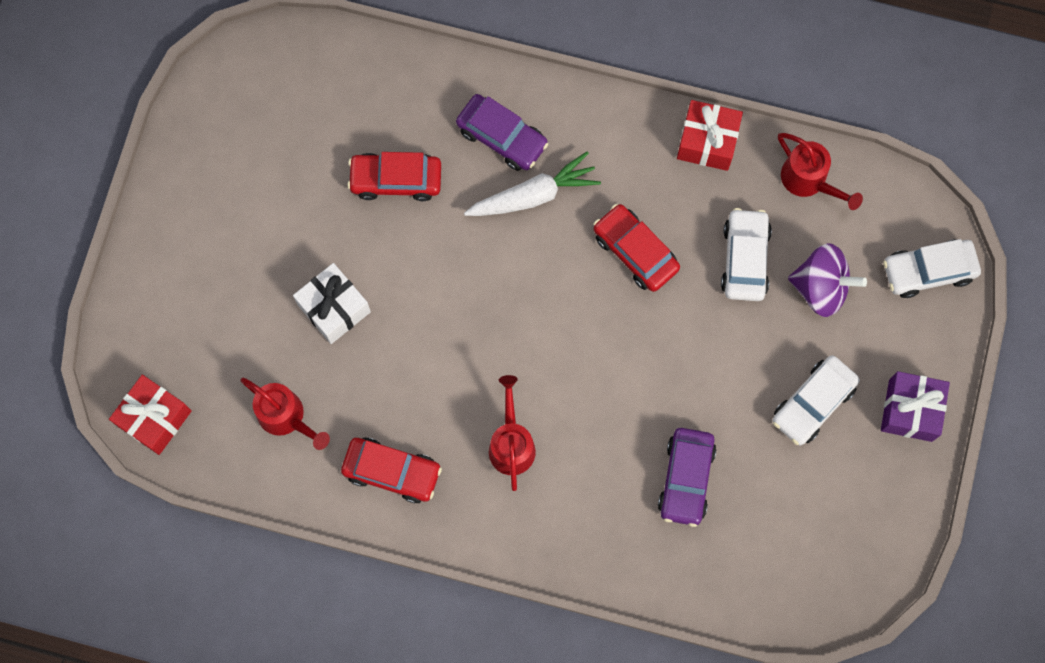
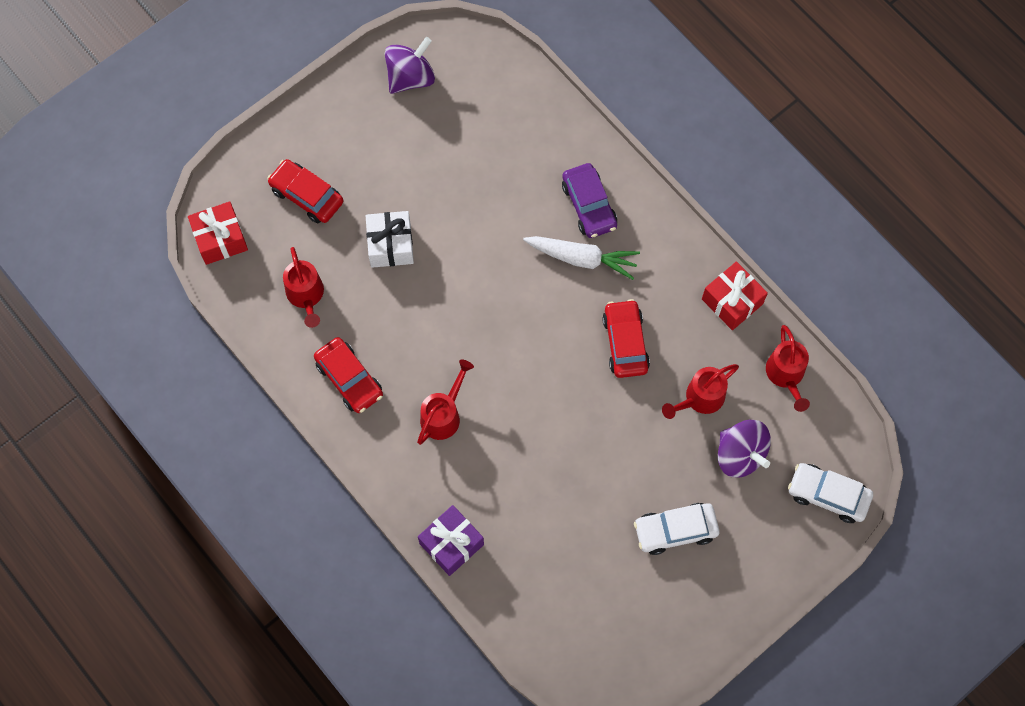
camera: 35 degrees right, 5 degrees down
(228, 122) = (410, 77): none -> purple spinning top
(396, 180) = (495, 187): red car -> red car (306, 196)
(686, 479) = (546, 521): purple car -> none
(744, 259) = (699, 399): white car -> red watering can
(910, 410) = (743, 583): purple gift -> purple gift (451, 544)

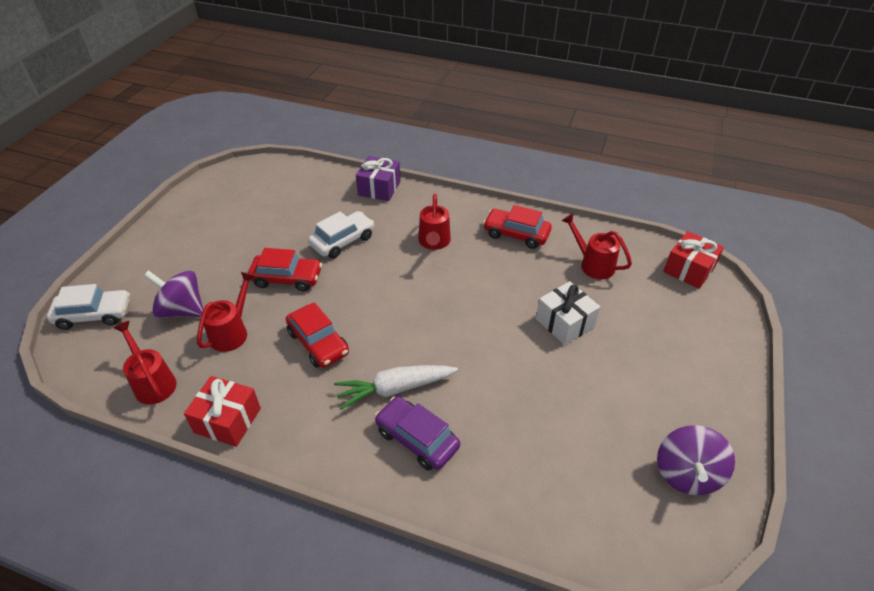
camera: 150 degrees right, 25 degrees down
(306, 196) = (663, 325): red car -> red car (287, 278)
(675, 530) = (221, 249): white car -> white car (342, 241)

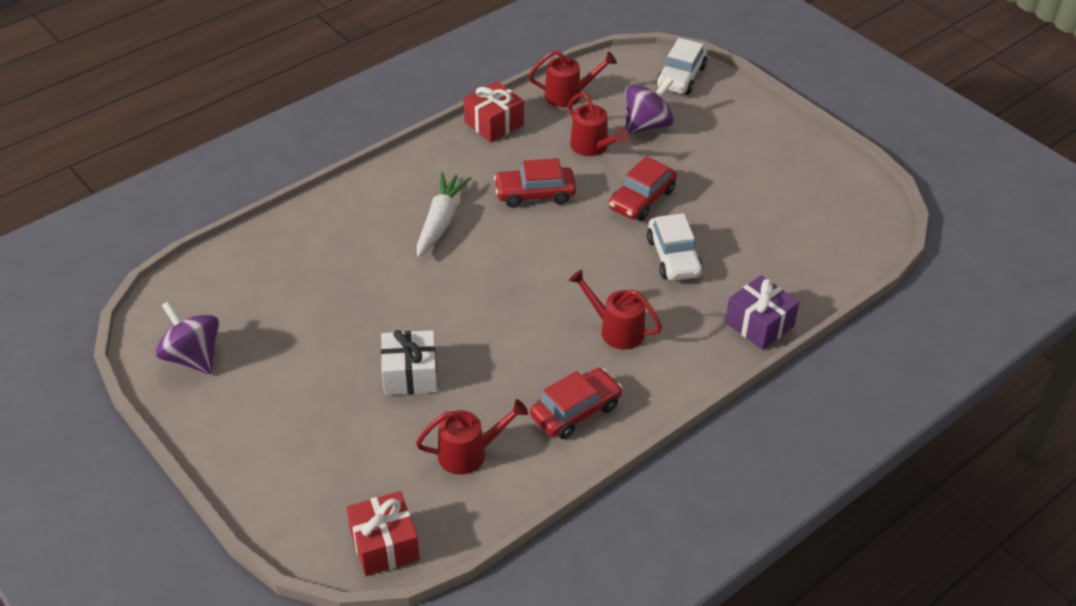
camera: 120 degrees right, 0 degrees up
(417, 439) = (380, 215): purple car -> none

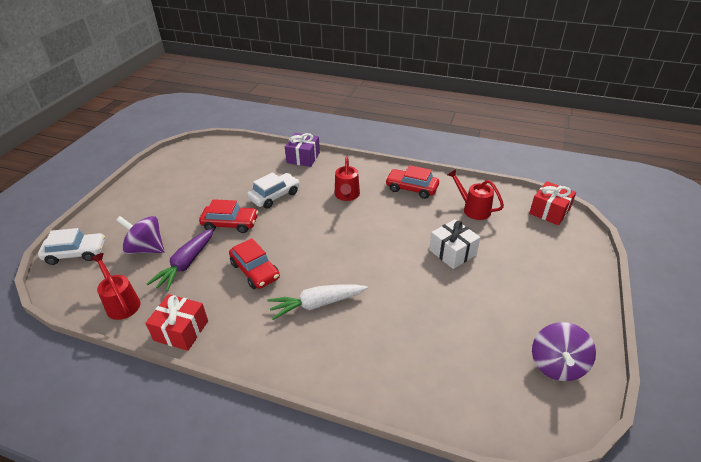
camera: 120 degrees left, 5 degrees down
(593, 147) = (186, 264): red watering can -> purple carrot

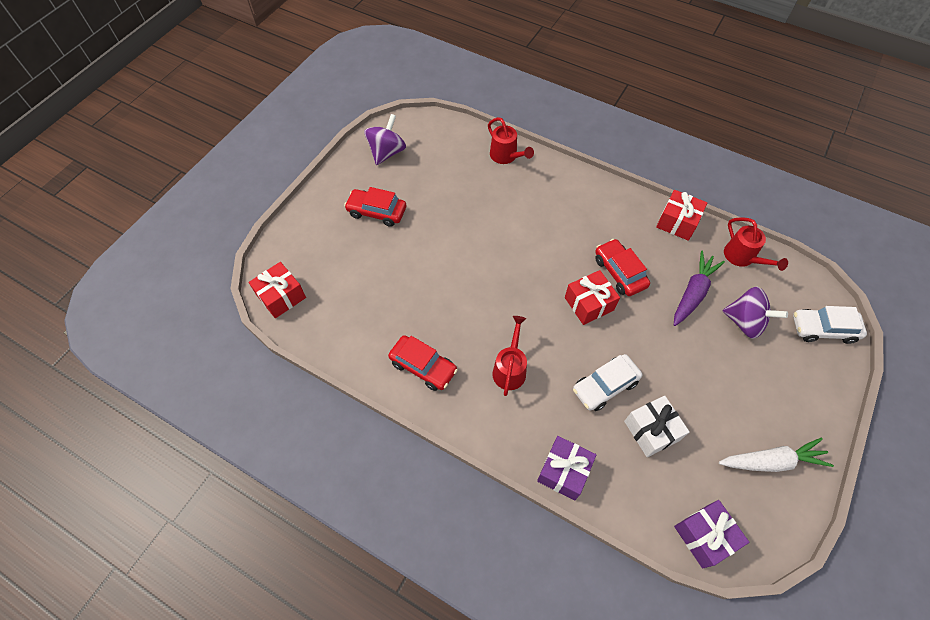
camera: 170 degrees left, 20 degrees up
(220, 146) = (704, 536): none -> purple gift
(230, 224) = (656, 344): red car -> red car (377, 212)
(286, 242) = (589, 304): none -> red gift
(317, 304) = (560, 227): white carrot -> white carrot (772, 461)
(452, 252) = (416, 260): white gift -> white gift (651, 430)
(473, 209) = (364, 316): red watering can -> red watering can (506, 157)

